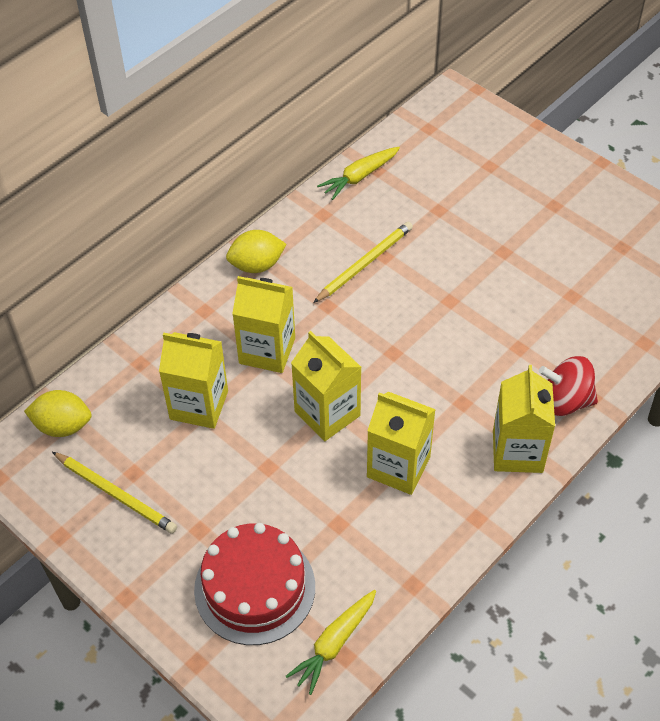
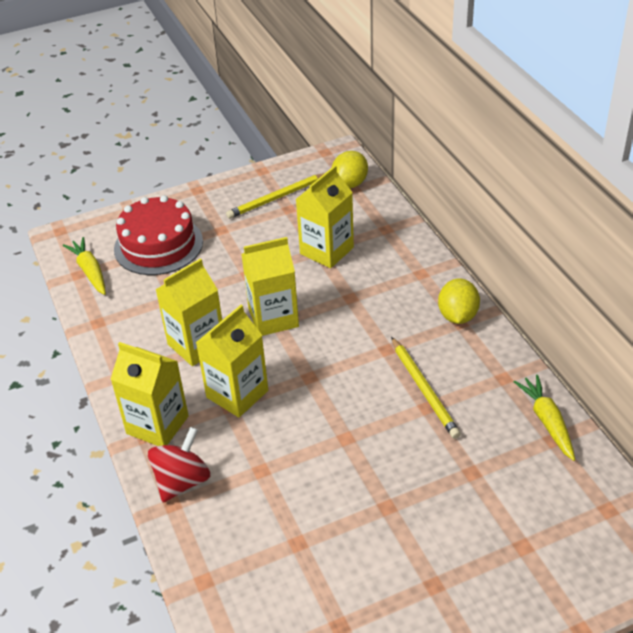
camera: 115 degrees right, 10 degrees down
(267, 350) = (357, 299): yellow carton -> yellow carton (237, 394)

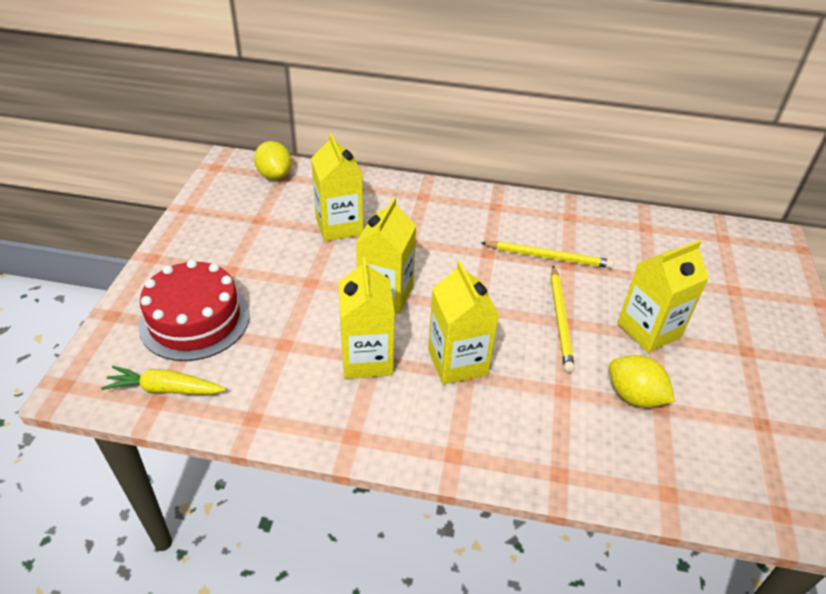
camera: 60 degrees left, 0 degrees up
(157, 425) = (447, 437): yellow carton -> yellow carton (649, 330)
(182, 481) = (535, 452): red spinning top -> none
(276, 198) = (235, 219): yellow pencil -> yellow pencil (560, 320)
(457, 316) = (487, 203): yellow lemon -> yellow lemon (634, 396)
(547, 421) = (627, 220): yellow carrot -> none

